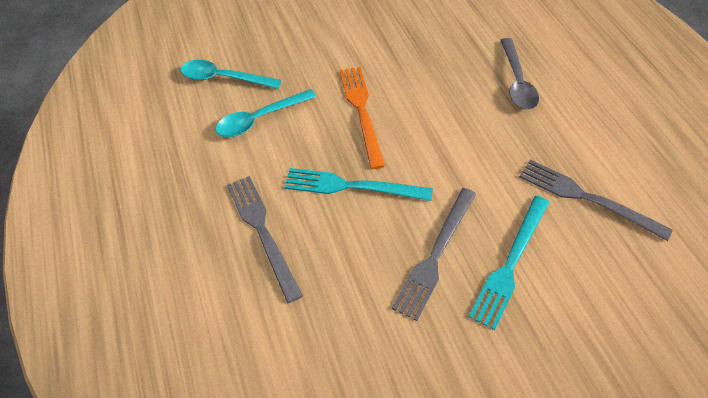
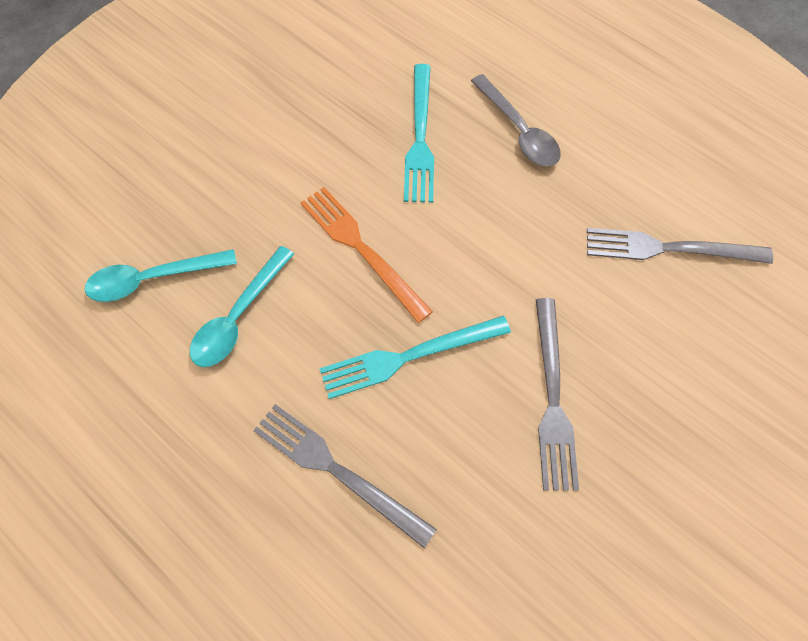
camera: 30 degrees left, 10 degrees up
(510, 263) = (635, 368): turquoise fork -> turquoise fork (420, 137)

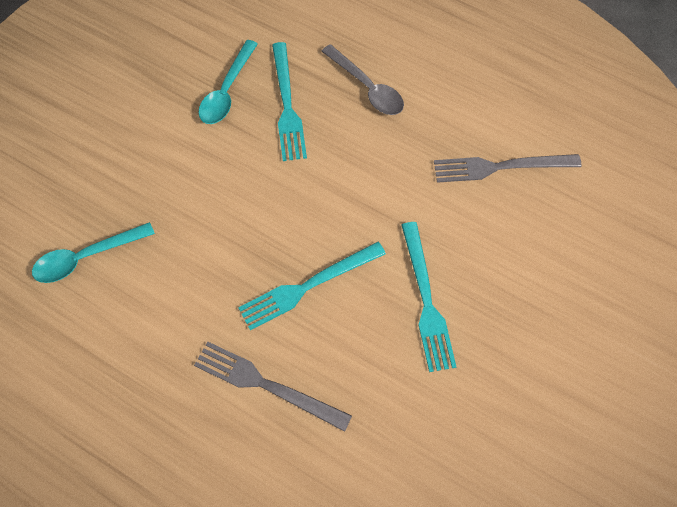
camera: 10 degrees left, 0 degrees up
(238, 316) = (164, 276): turquoise spoon -> turquoise spoon (227, 91)
(361, 249) = (255, 205): orange fork -> none
(552, 398) = (426, 300): grey fork -> turquoise fork

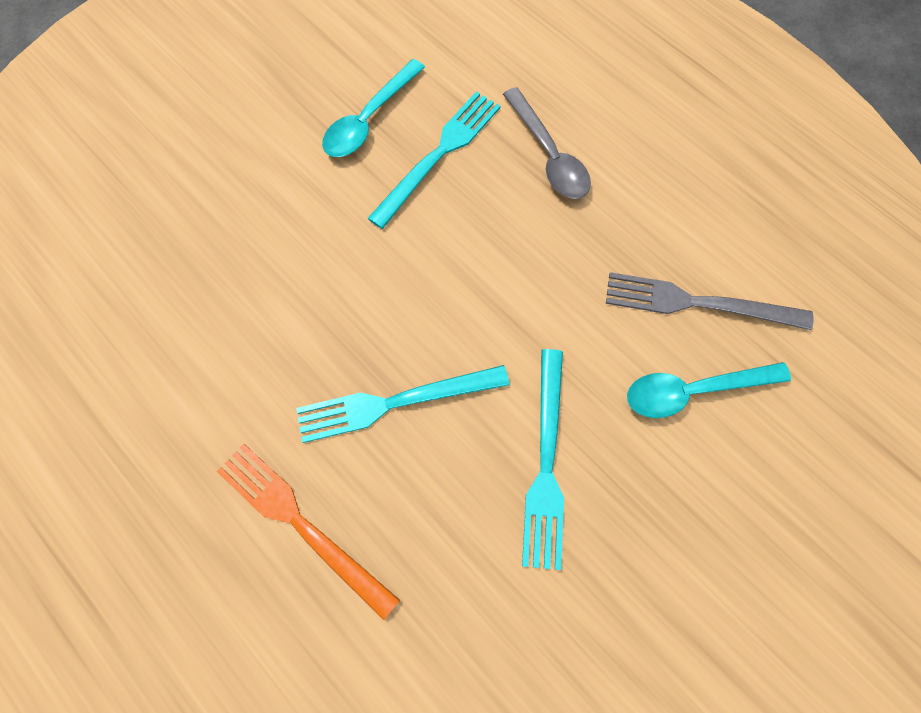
camera: 15 degrees right, 5 degrees up
(86, 257) = (131, 292): turquoise spoon -> turquoise spoon (693, 391)
(266, 385) = (301, 524): grey fork -> orange fork
(287, 105) = (439, 155): turquoise fork -> turquoise fork turned 150 degrees counterclockwise

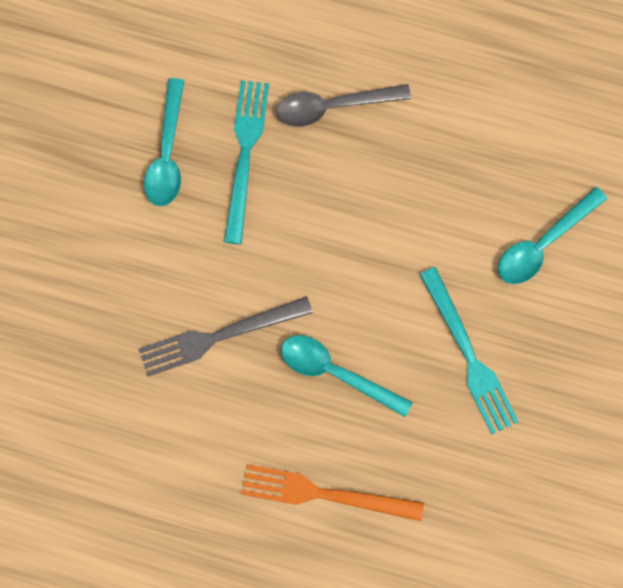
camera: 30 degrees left, 5 degrees up
(395, 402) = (336, 373): turquoise fork -> turquoise spoon
(548, 155) = (333, 107): grey spoon -> grey spoon turned 135 degrees clockwise
(698, 303) = (513, 172): grey fork -> grey fork (219, 336)

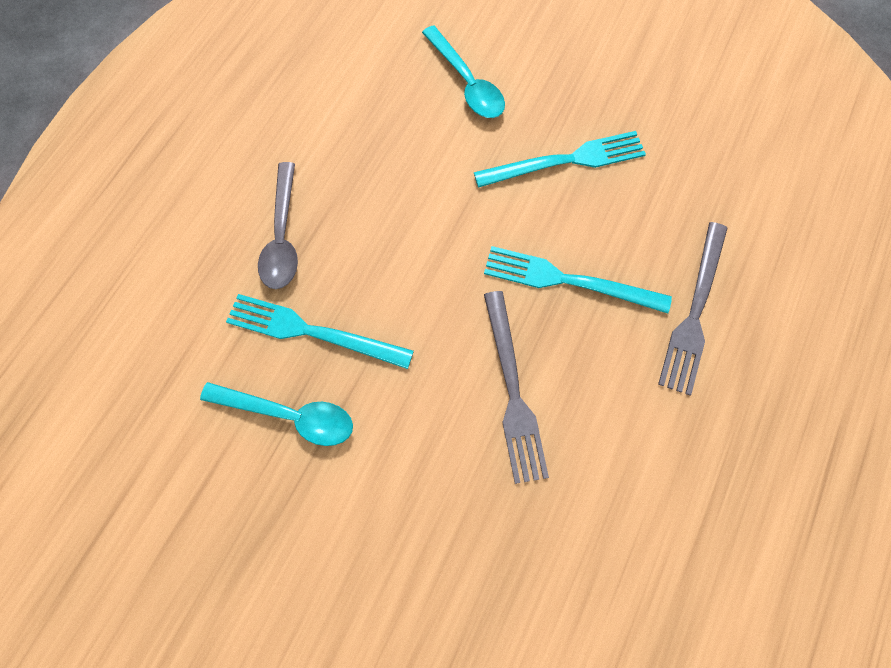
camera: 80 degrees left, 5 degrees down
(325, 494) = (694, 312): orange fork -> grey fork
(336, 373) = (568, 280): turquoise spoon -> turquoise fork

